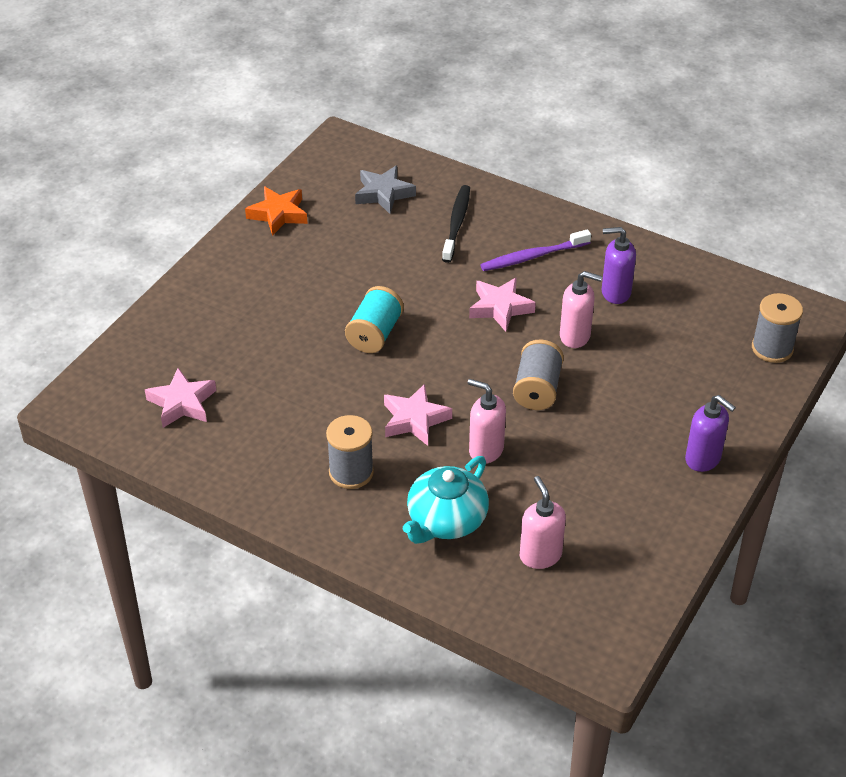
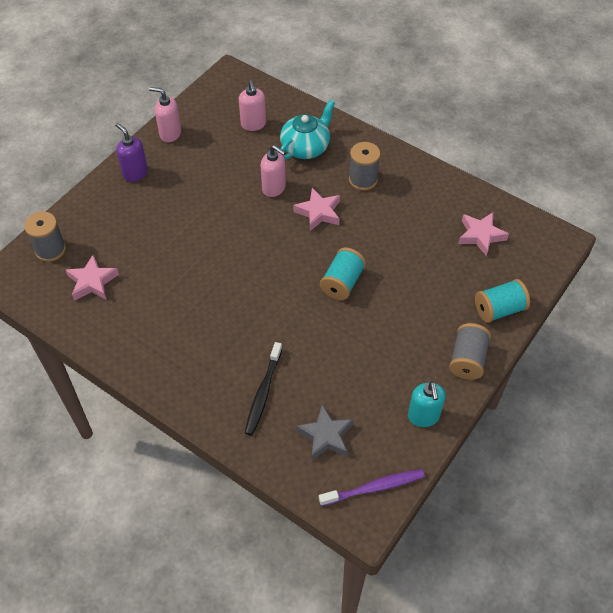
camera: 175 degrees left, 10 degrees up
(174, 317) = (499, 309): none -> turquoise spool
(278, 214) = (423, 416): orange star -> turquoise soap dispenser
(500, 308) = (242, 300): pink star -> pink star (92, 282)
(533, 256) = (204, 350): purple toothbrush -> purple toothbrush (374, 488)
(537, 389) = (230, 229): grey spool -> grey spool (467, 359)
(575, 336) = (191, 270): pink soap dispenser -> pink soap dispenser (170, 134)
(615, 292) = (148, 308): purple soap dispenser -> none

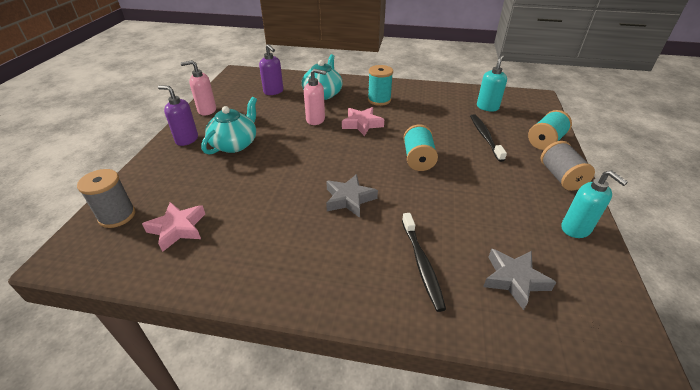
camera: 25 degrees left, 15 degrees down
(177, 196) = (235, 144): none -> turquoise teapot
(245, 305) = (349, 199): none -> grey star
(253, 124) = (273, 91): pink soap dispenser -> purple soap dispenser
(363, 180) = (379, 100): grey spool -> turquoise spool
(374, 488) = (605, 310): purple toothbrush -> none
(437, 279) = (485, 137): none -> black toothbrush
(480, 236) = (487, 107): pink star -> turquoise soap dispenser

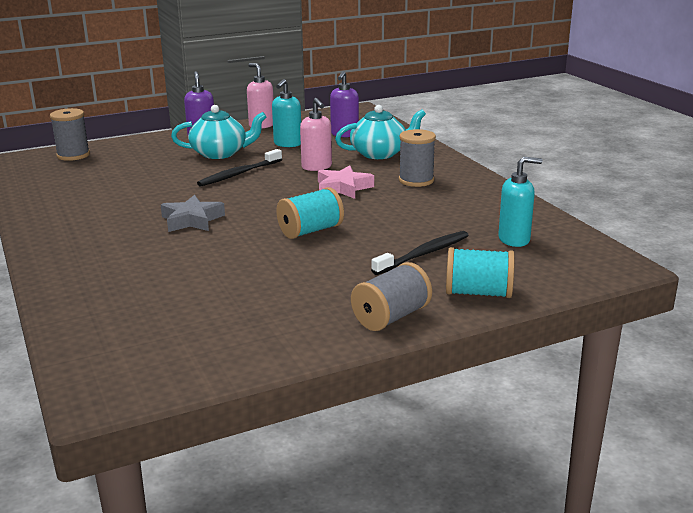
camera: 55 degrees right, 15 degrees down
(177, 229) = (79, 177): pink star -> none
(379, 100) = (416, 180): turquoise spool -> grey spool
(421, 264) = (128, 274): black toothbrush -> black toothbrush (239, 174)
(514, 280) = (147, 321): grey star -> none
(576, 229) = (279, 342): turquoise soap dispenser -> turquoise soap dispenser (287, 144)

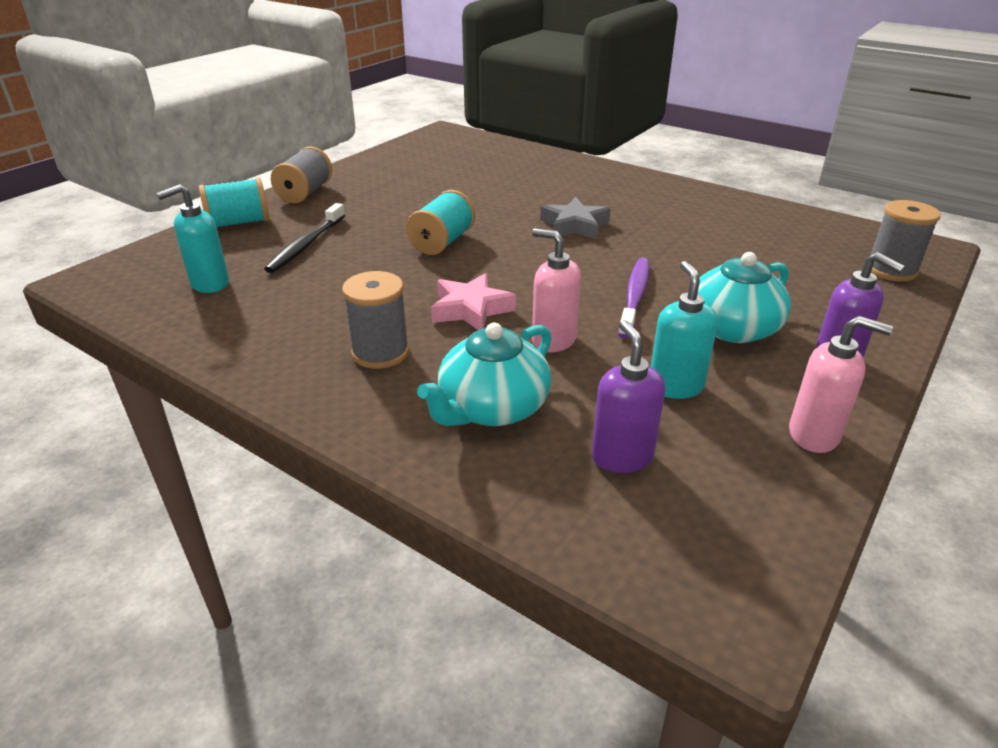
camera: 150 degrees right, 10 degrees up
(239, 174) = (634, 297): black toothbrush -> purple toothbrush

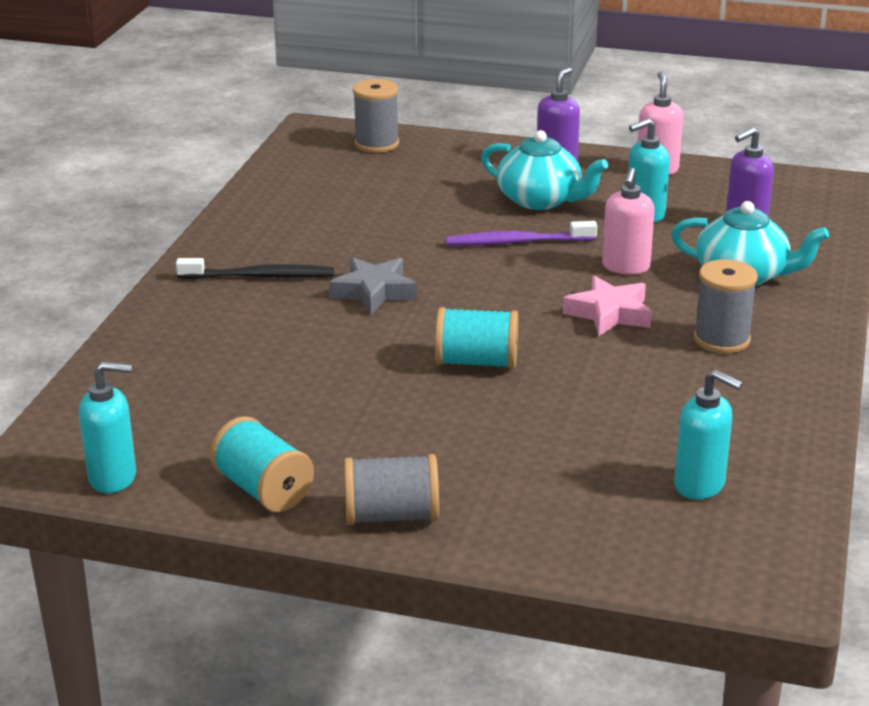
camera: 110 degrees left, 5 degrees down
(239, 223) = (532, 535): turquoise spool -> turquoise spool (263, 489)
(306, 245) = (553, 453): black toothbrush -> black toothbrush (259, 276)
(415, 144) = (113, 478): none -> turquoise soap dispenser

